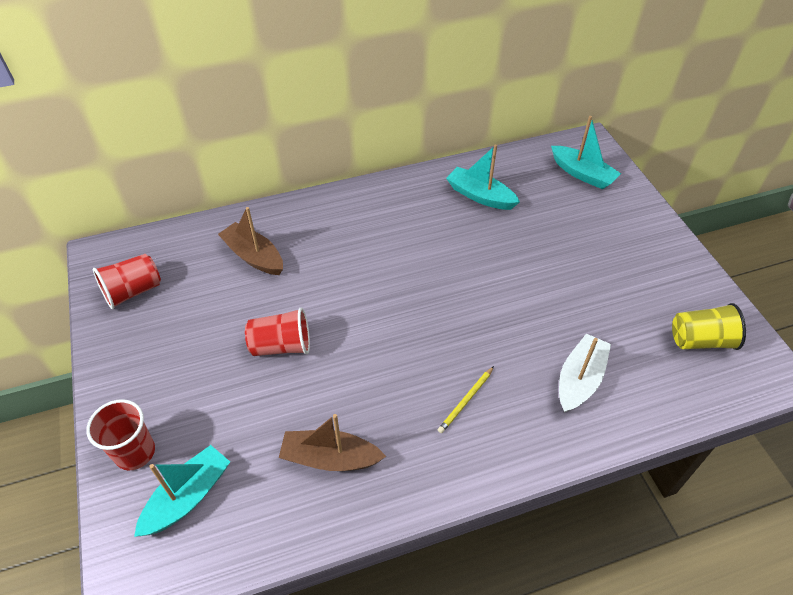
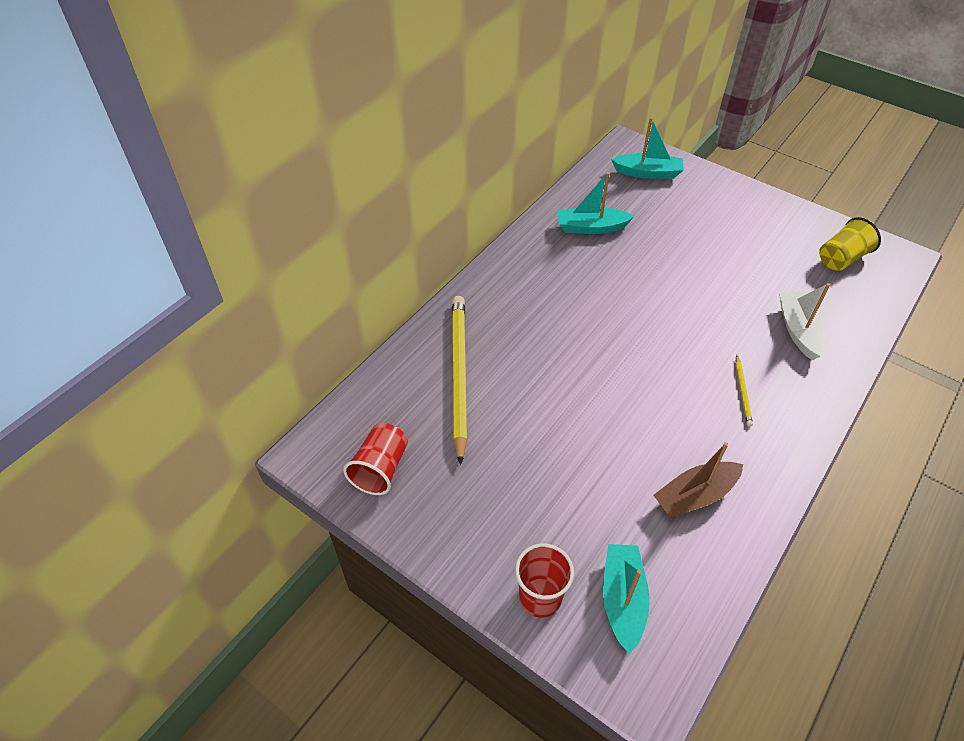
camera: 35 degrees left, 0 degrees up
(254, 256) = (459, 375): brown boat -> yellow pencil
(281, 345) = (564, 435): red cup -> none

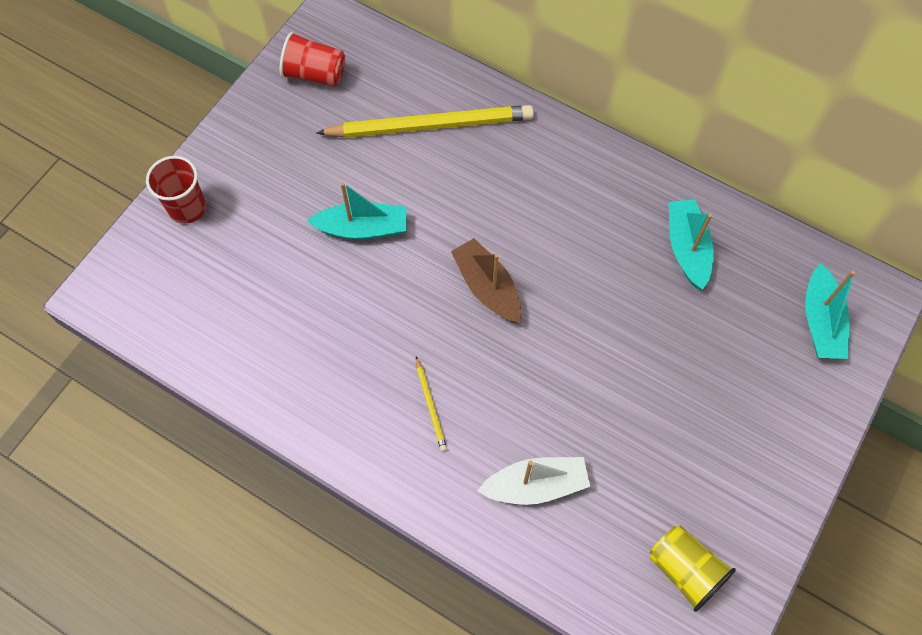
camera: 85 degrees right, 15 degrees up
(623, 600) = (183, 273): turquoise boat -> turquoise boat (362, 228)
(695, 496) = (291, 343): brown boat -> brown boat (487, 287)
(742, 392) = (430, 405): yellow pencil -> yellow pencil turned 105 degrees counterclockwise

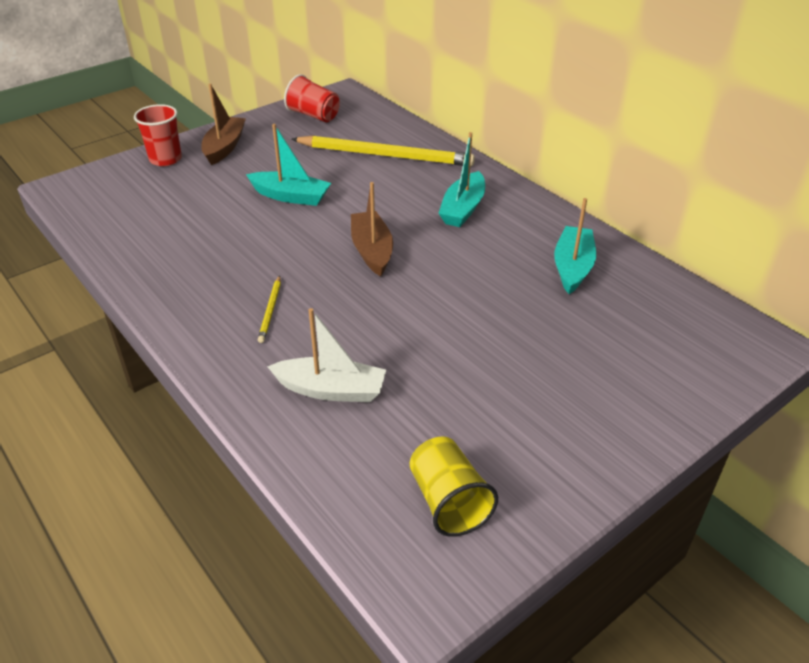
camera: 20 degrees right, 25 degrees down
(243, 165) = (224, 147): none -> brown boat
(820, 321) = (691, 346): turquoise boat -> turquoise boat (463, 209)

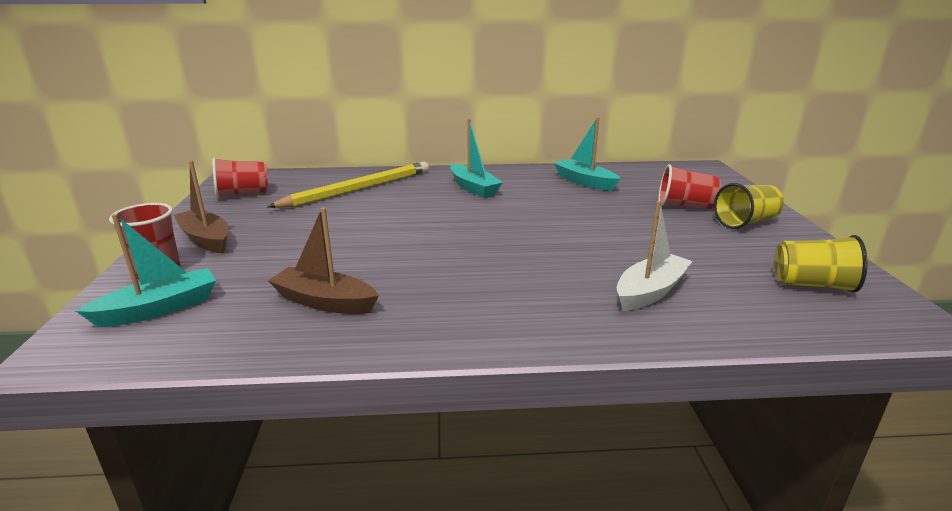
camera: 55 degrees left, 15 degrees down
(270, 310) = (510, 287): yellow pencil -> none
(291, 196) = (349, 234): turquoise boat -> turquoise boat (159, 309)
(372, 251) = (480, 227): brown boat -> brown boat (325, 302)
(584, 360) = (685, 206): none -> red cup
(586, 420) = (745, 222): none -> yellow cup

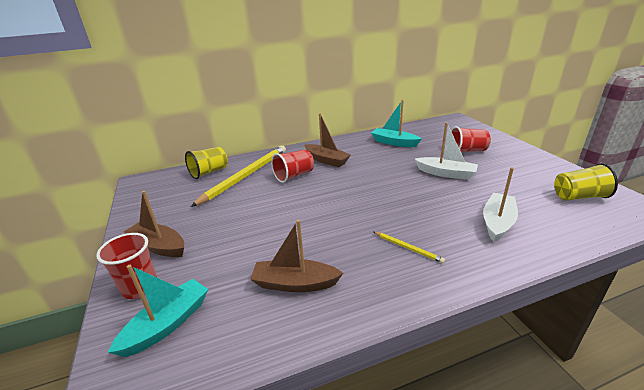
camera: 15 degrees left, 5 degrees up
(242, 194) = (158, 197): red cup -> red cup (294, 175)
(473, 188) = (326, 160): turquoise boat -> brown boat
(496, 295) = (408, 248): none -> yellow pencil
(627, 226) = (446, 173): none -> white boat
(745, 222) = (509, 157): yellow cup -> yellow cup (209, 172)

